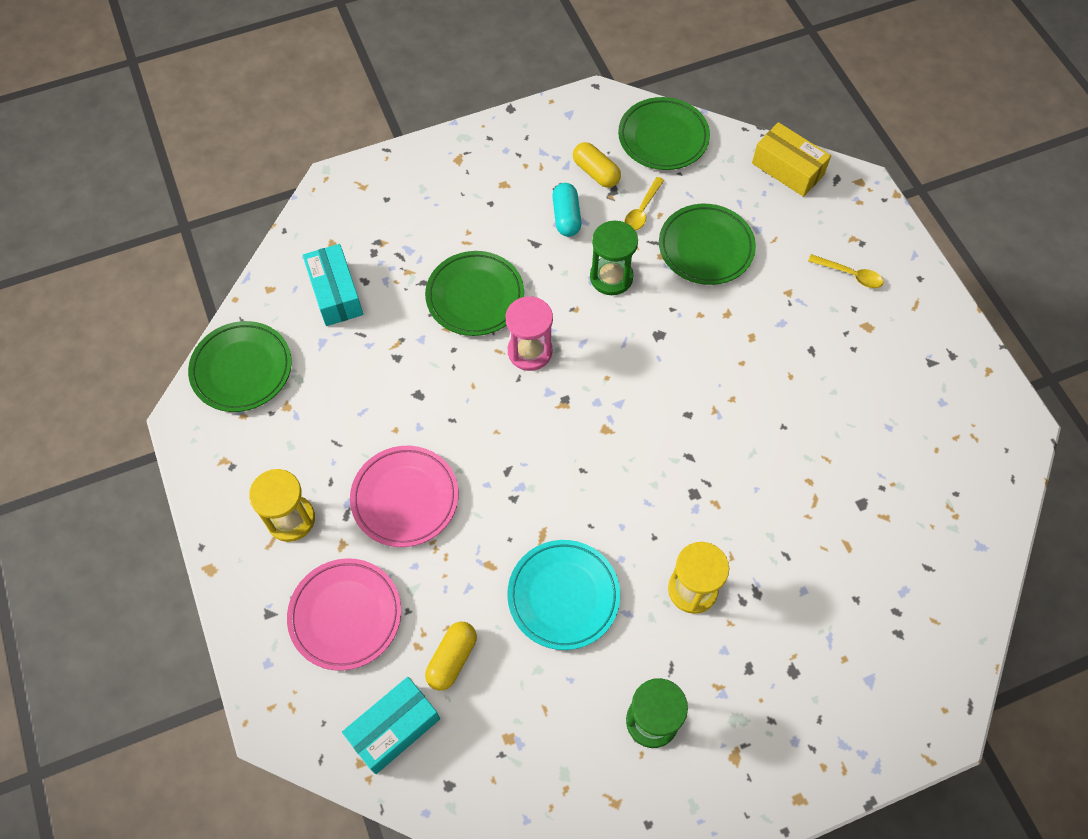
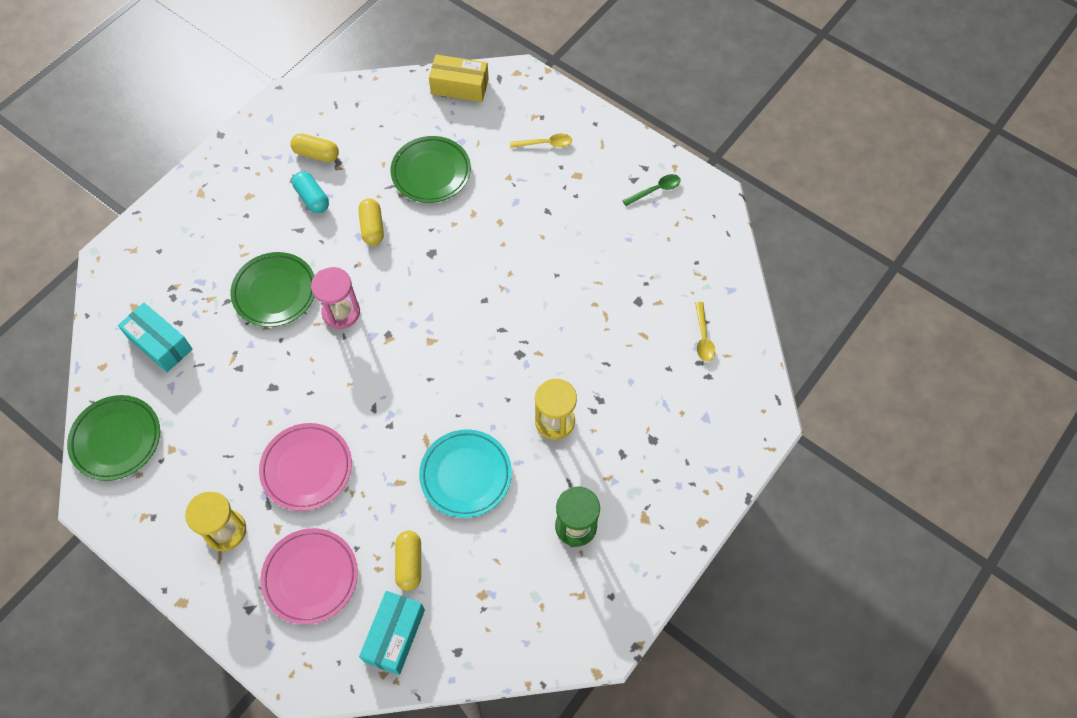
camera: 30 degrees left, 0 degrees up
(611, 277) = (372, 227): green hourglass -> yellow capsule
(642, 210) = (368, 166): yellow spoon -> yellow spoon (703, 337)
(663, 138) = (353, 104): green plate -> none
(951, 387) = (655, 190): none -> green spoon

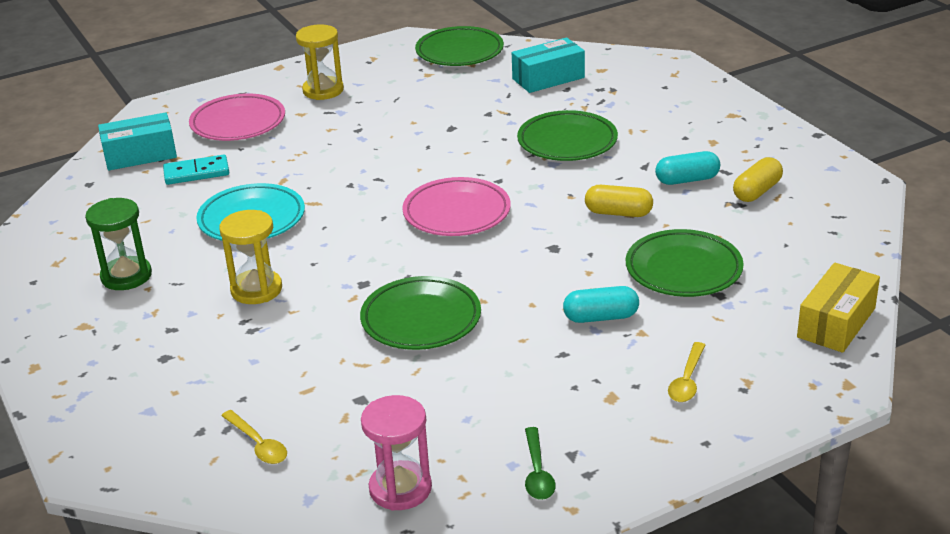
camera: 115 degrees right, 30 degrees down
(307, 468) = (345, 134): pink plate -> pink plate (457, 213)
(341, 312) = (512, 176): pink hourglass -> pink hourglass (400, 488)
(394, 635) = (140, 155): turquoise box -> turquoise box turned 60 degrees counterclockwise
(409, 563) = (196, 173): yellow capsule -> turquoise domino
(502, 202) = (600, 317): none -> turquoise capsule
(545, 301) = (421, 319): none -> green plate
(703, 337) = (258, 444): yellow spoon -> yellow spoon turned 150 degrees counterclockwise

